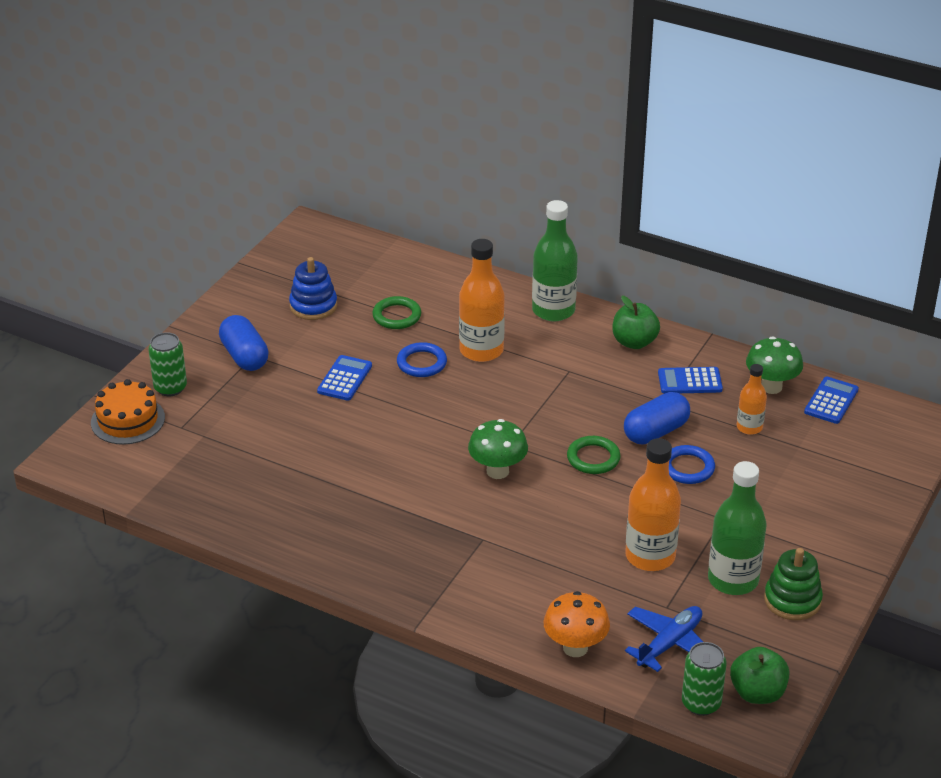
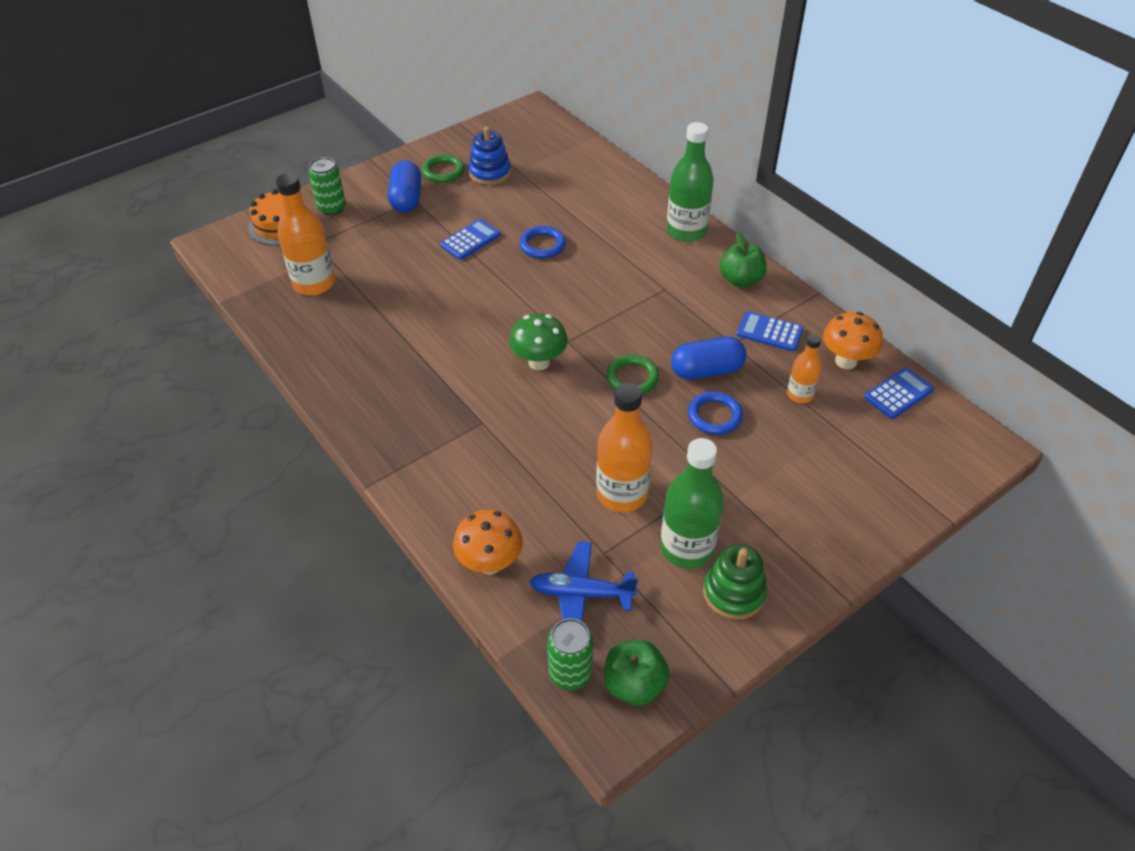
camera: 25 degrees right, 10 degrees up
(397, 316) = (550, 199): green ring -> green ring (443, 171)
(481, 350) = (600, 248): orange bottle -> orange bottle (314, 283)
(669, 644) = (581, 594): blue plane -> blue plane turned 150 degrees counterclockwise
(771, 387) = (846, 361): green mushroom -> orange mushroom

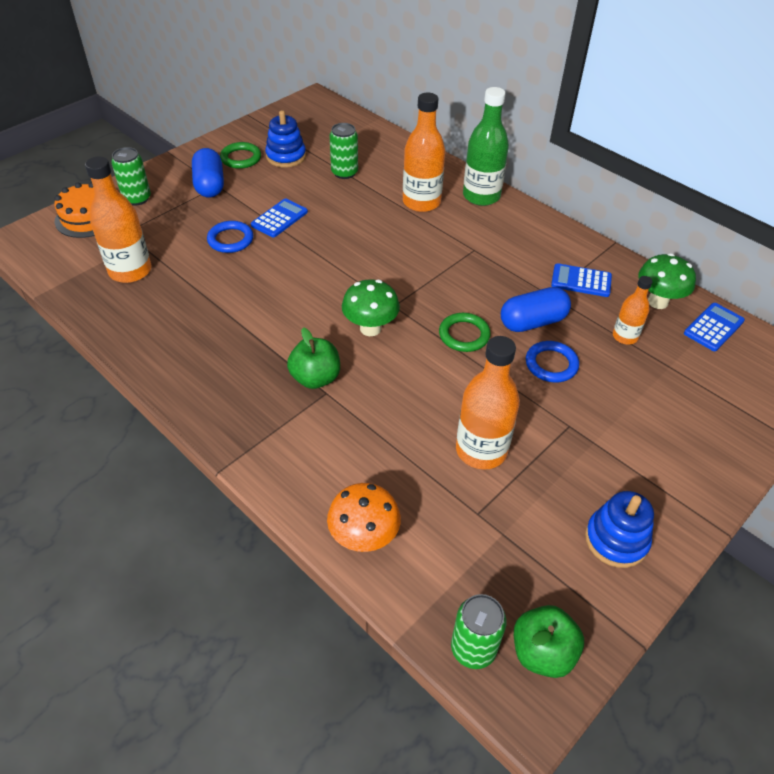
camera: 10 degrees left, 0 degrees up
(542, 245) = (350, 218): blue ring -> blue ring (230, 240)
(547, 195) = (344, 173): none -> green can
(581, 594) = (465, 560): blue plane -> none
(621, 233) = (421, 202): none -> orange bottle
(687, 548) = (558, 498): green bottle -> none
(733, 593) = (616, 540): green stacking toy -> blue stacking toy
(740, 280) = (542, 236): green apple -> green apple (315, 378)
(846, 361) = (657, 302): orange mushroom -> green mushroom

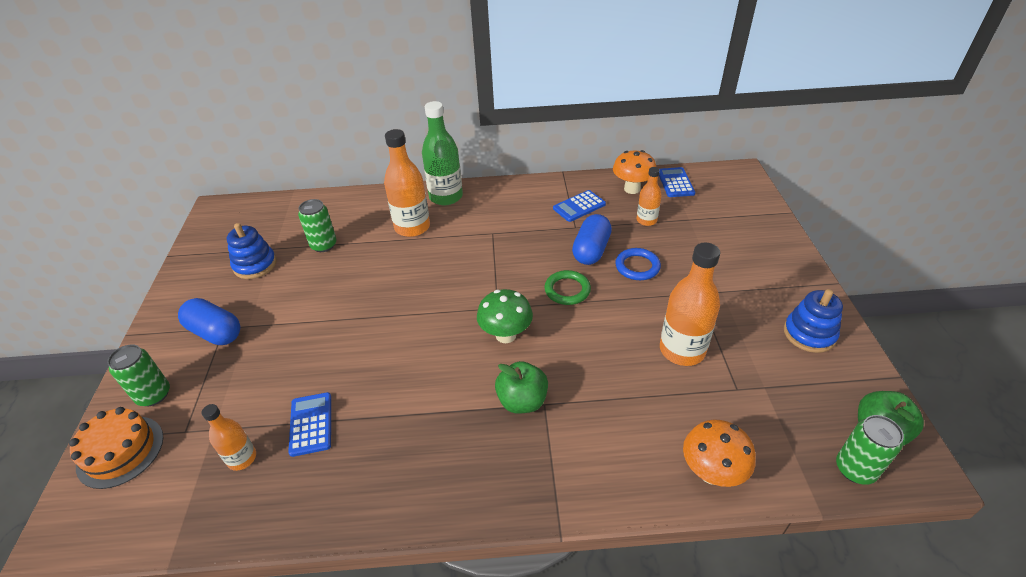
camera: 45 degrees left, 5 degrees down
(130, 271) = (242, 458): orange bottle -> orange bottle, size x0.57
(230, 240) = (301, 359): blue ring -> none
(241, 158) = (214, 292): green ring -> none
(279, 218) = (320, 313): blue calculator -> blue calculator (311, 424)
(657, 302) = (632, 189): green mushroom -> orange mushroom

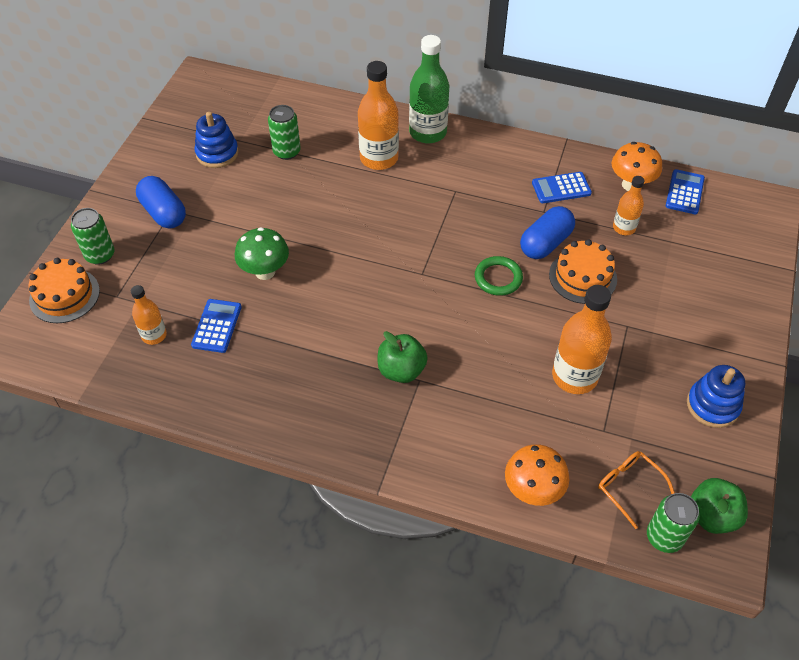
camera: 20 degrees right, 10 degrees up
(506, 335) = (416, 304): green mushroom -> green mushroom (265, 272)
(637, 266) = (582, 277): blue ring -> orange cake
(793, 433) = (629, 487): none -> orange glasses

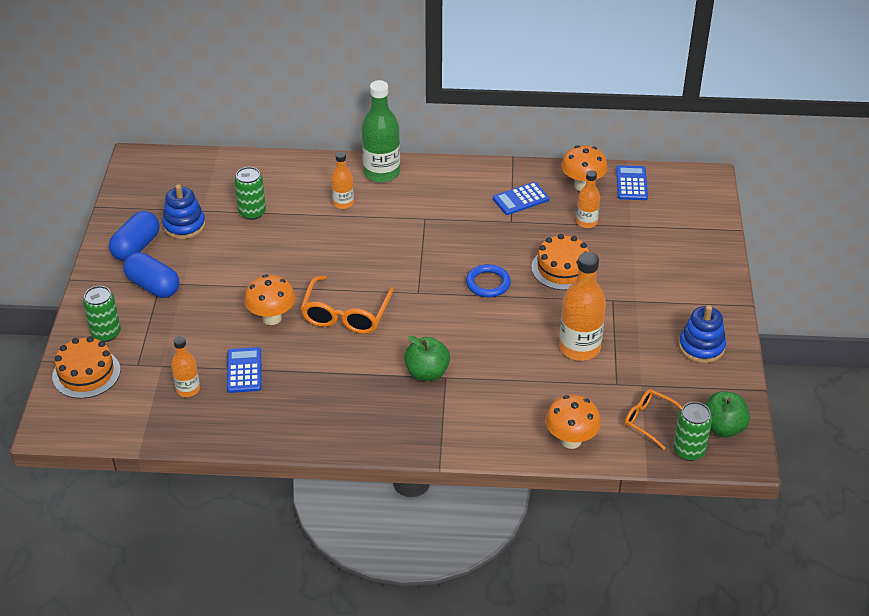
camera: 15 degrees left, 10 degrees down
(265, 272) = (272, 318): green mushroom -> orange mushroom
(340, 283) = (346, 314): none -> orange glasses
(379, 158) = (343, 203): orange bottle -> orange bottle, size x0.57
(498, 278) = (488, 283): green ring -> blue ring
(545, 243) = (521, 247): blue capsule -> blue capsule (136, 247)

